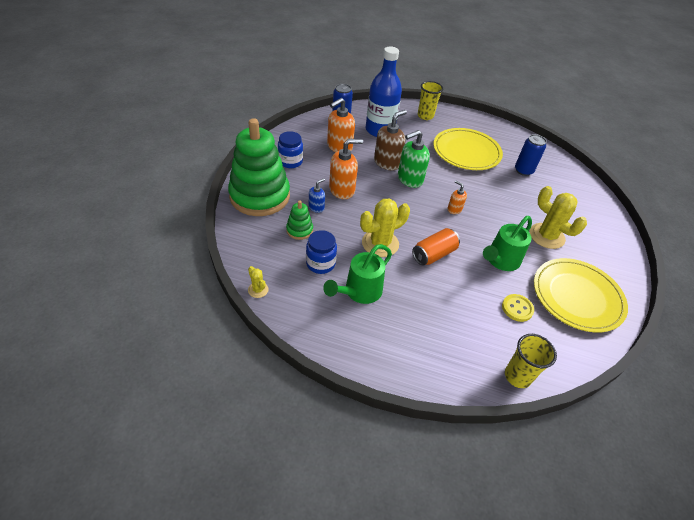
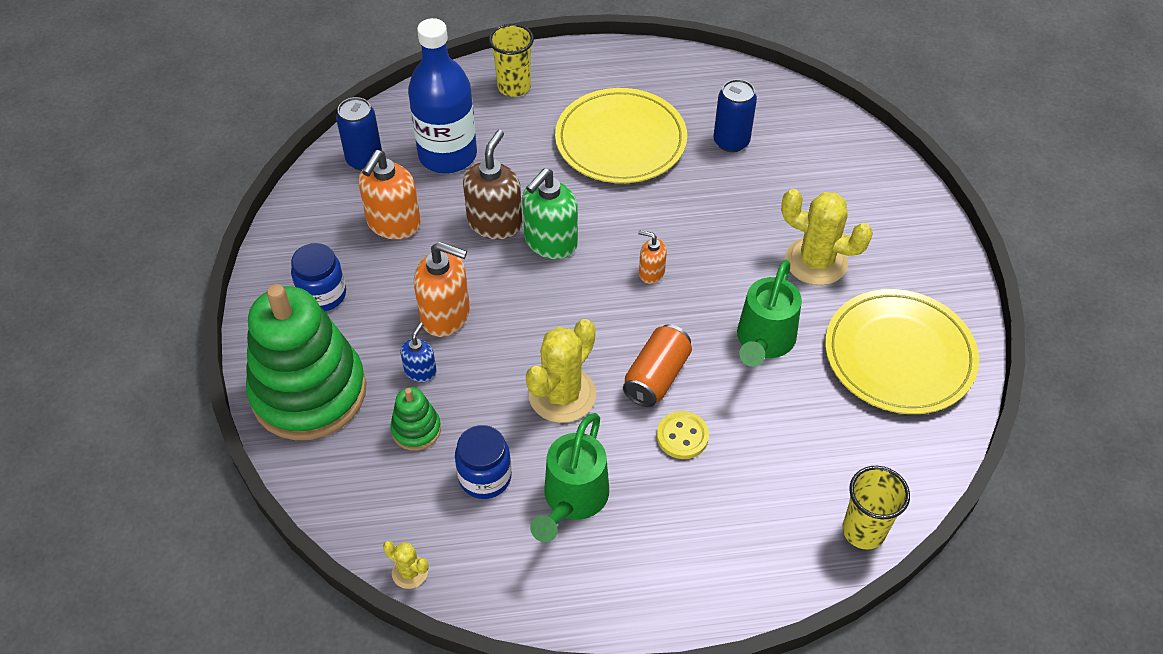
camera: 20 degrees left, 5 degrees up
(342, 190) = (446, 315): orange soap dispenser -> orange soap dispenser turned 60 degrees clockwise
(517, 308) = (821, 417): yellow button -> yellow button (682, 436)

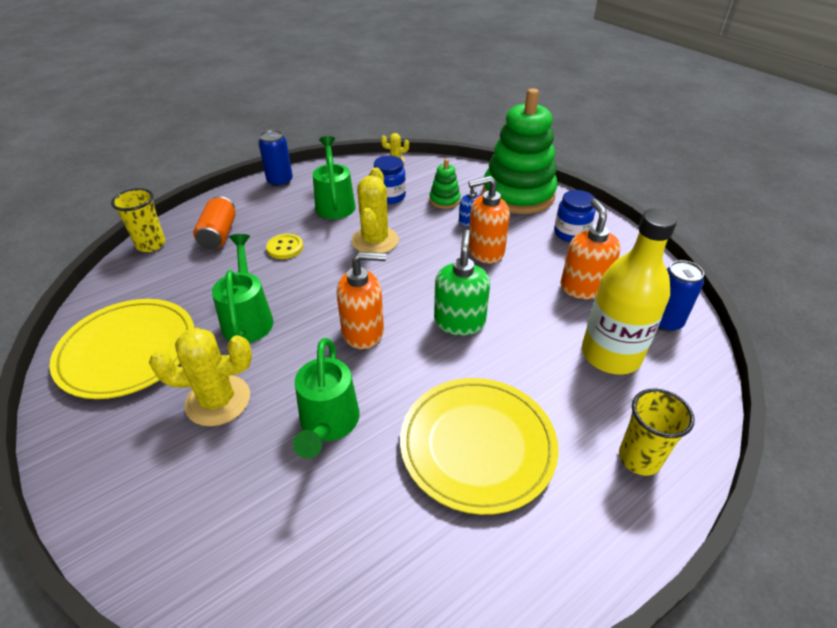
camera: 150 degrees right, 10 degrees down
(447, 155) = (611, 355): blue bottle -> yellow bottle
(495, 223) = (514, 318): brown soap dispenser -> none
(651, 272) = (363, 332): orange soap dispenser -> orange soap dispenser, size x1.85
(656, 376) = (319, 270): orange can -> orange can (219, 234)
(728, 202) = (328, 424): none -> green watering can
(731, 142) = (358, 504): blue can -> blue can (280, 181)

